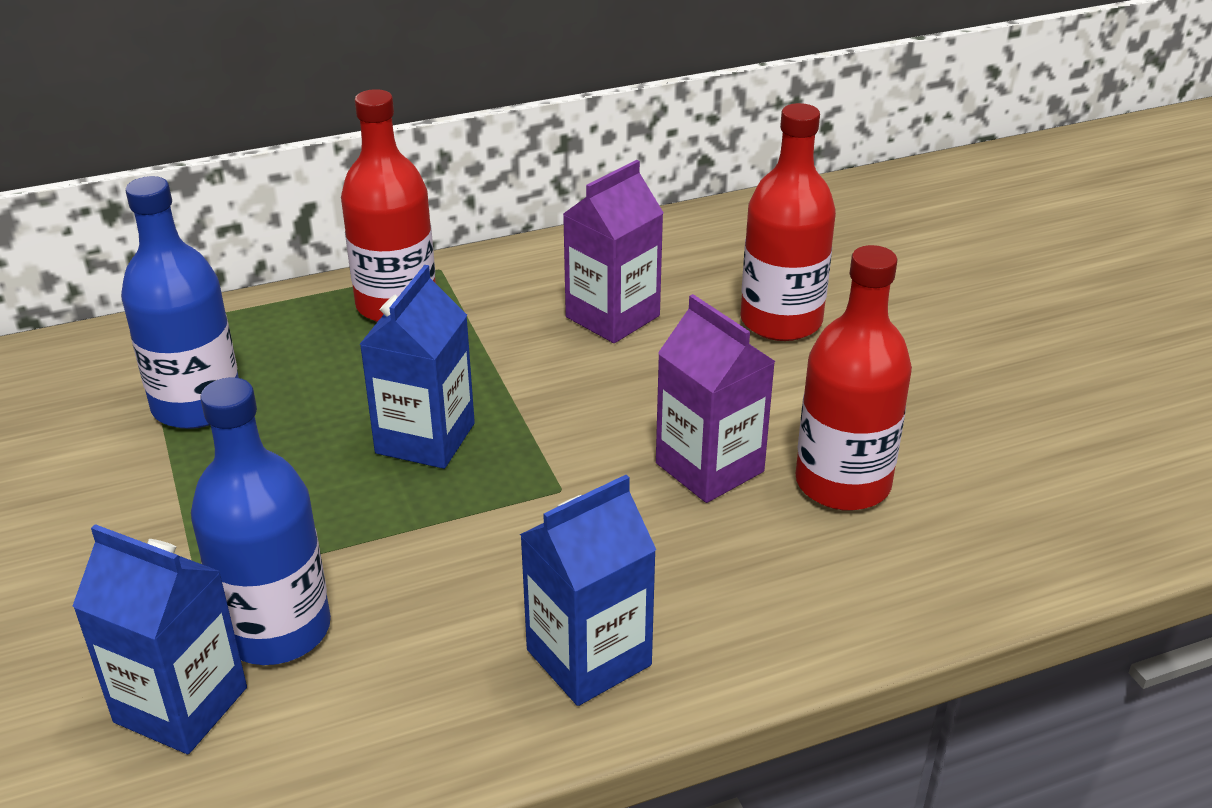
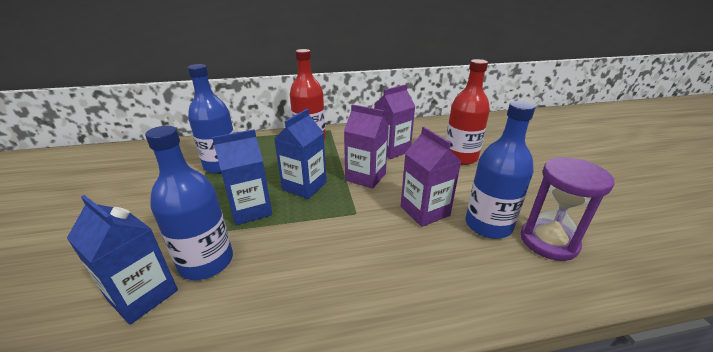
camera: 10 degrees right, 5 degrees down
(564, 398) = (365, 177): none -> purple carton
(588, 657) = (350, 299): blue carton -> blue carton (250, 210)
(843, 483) = (488, 225): red bottle -> blue bottle
(959, 503) = (548, 241): none -> purple hourglass

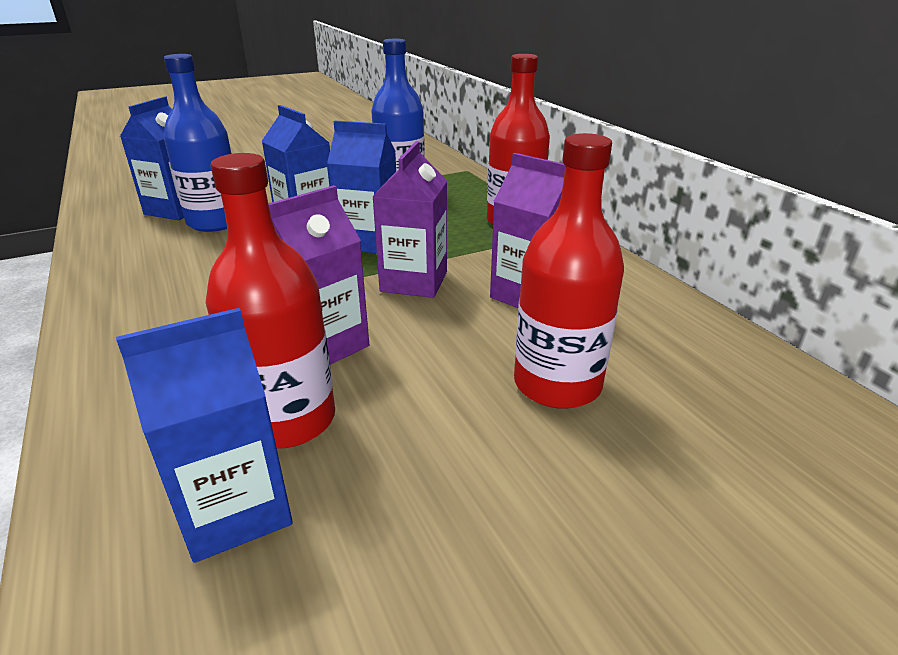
camera: 75 degrees right, 0 degrees up
(488, 225) = (288, 420): blue bottle -> red bottle
(548, 241) = (235, 509): purple hourglass -> blue carton

